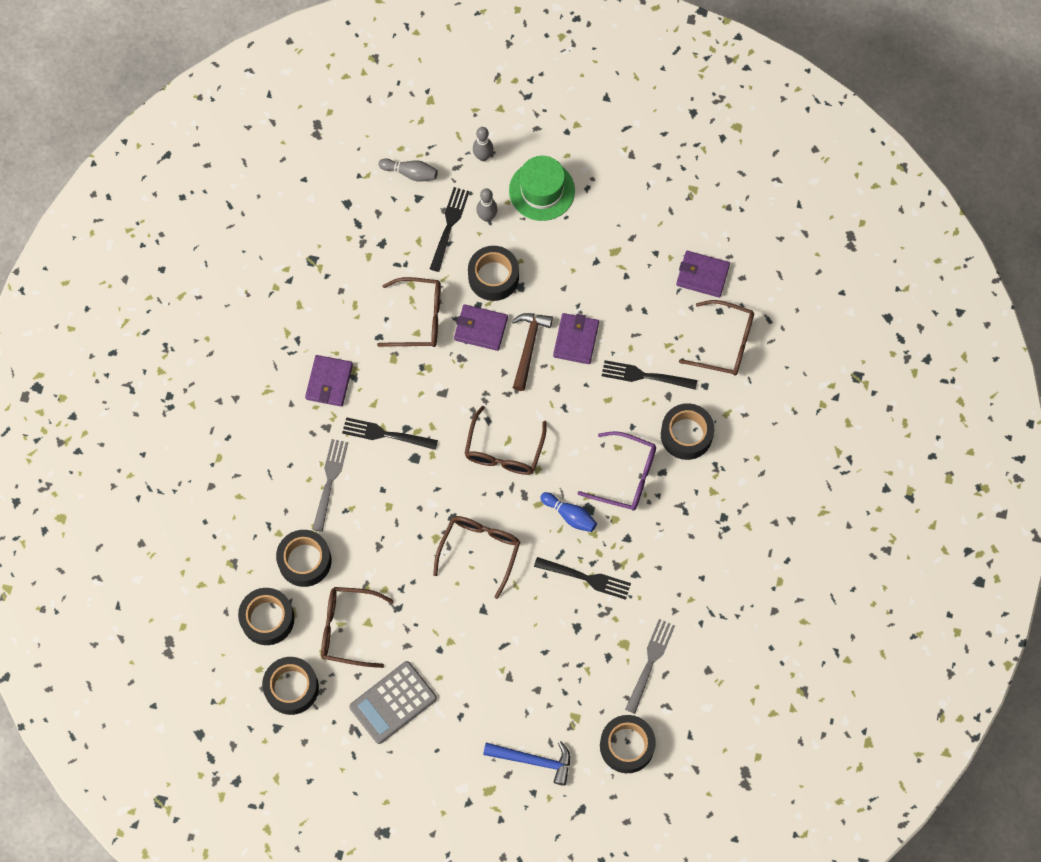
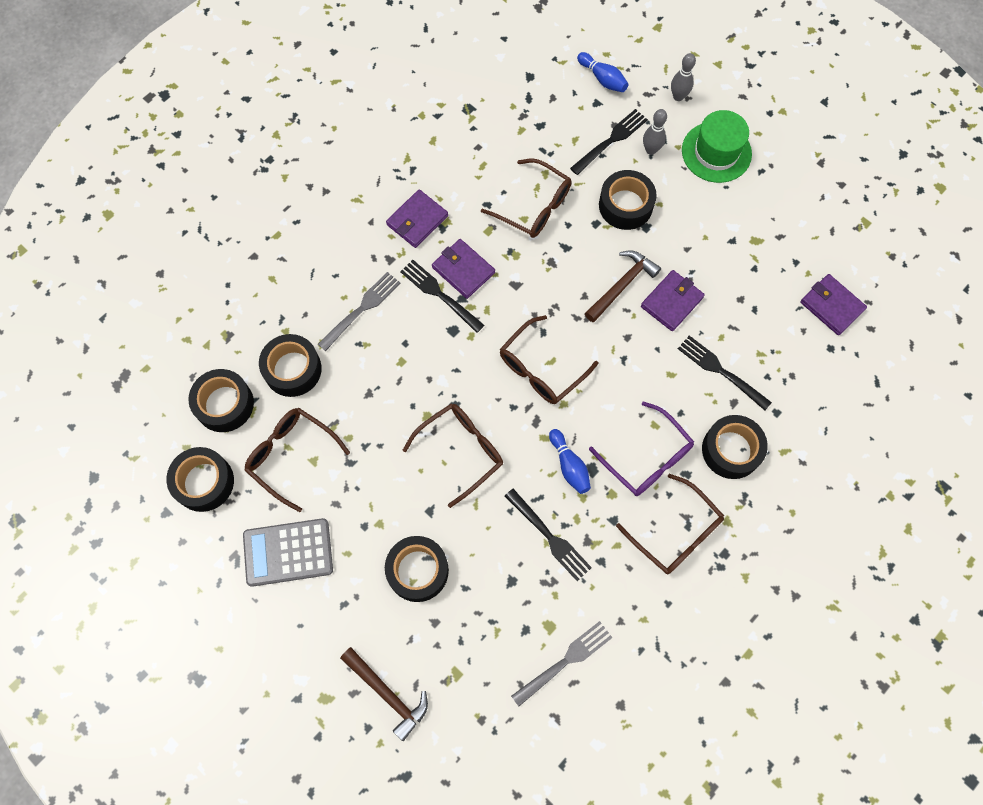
camera: 30 degrees right, 0 degrees up
(410, 173) = (602, 79): grey bowling pin -> blue bowling pin
(481, 329) = (586, 245): purple wallet -> purple wallet (463, 270)
(533, 760) = (387, 694): blue hammer -> brown hammer
(627, 746) = (491, 736): black tape -> black tape (418, 571)
(725, 343) = (819, 382): brown glasses -> brown glasses (676, 533)

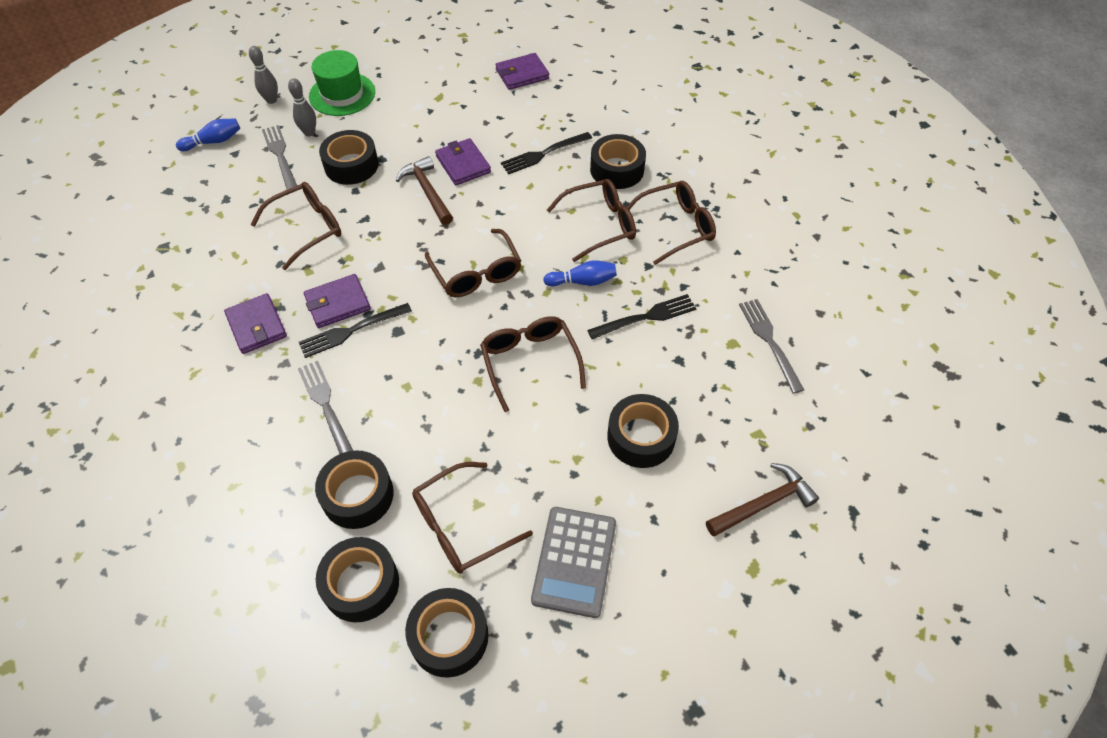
camera: 70 degrees left, 15 degrees down
(611, 140) = (280, 155): black fork -> grey fork
(647, 458) = (600, 225): purple glasses -> brown glasses

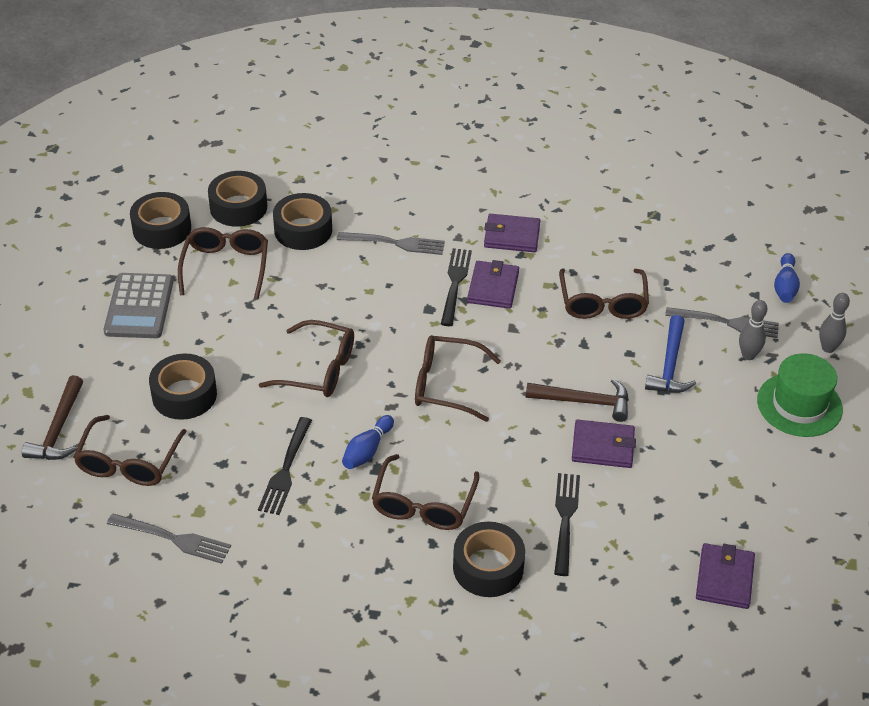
camera: 125 degrees right, 10 degrees down
(351, 165) = (670, 365): black tape -> blue hammer
(574, 561) = (139, 306): grey calculator -> grey calculator turned 135 degrees counterclockwise
(676, 227) = (365, 563): brown glasses -> brown glasses (128, 462)

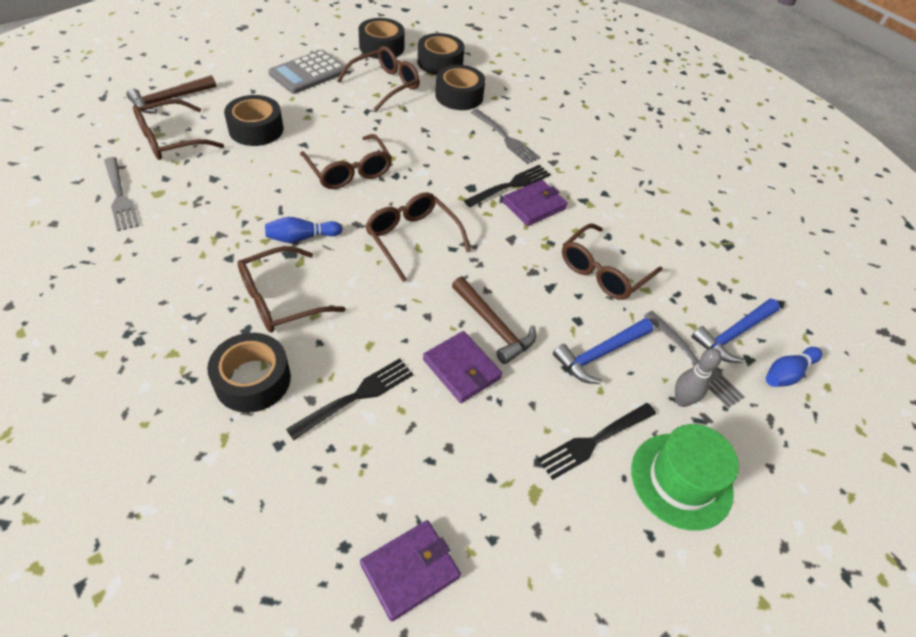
camera: 40 degrees right, 5 degrees up
(286, 469) = (239, 209): black fork -> black fork (595, 441)
(511, 236) = (593, 185): purple wallet -> none
(729, 284) = (733, 335): none -> blue hammer
(828, 348) = (771, 455): grey bowling pin -> none

